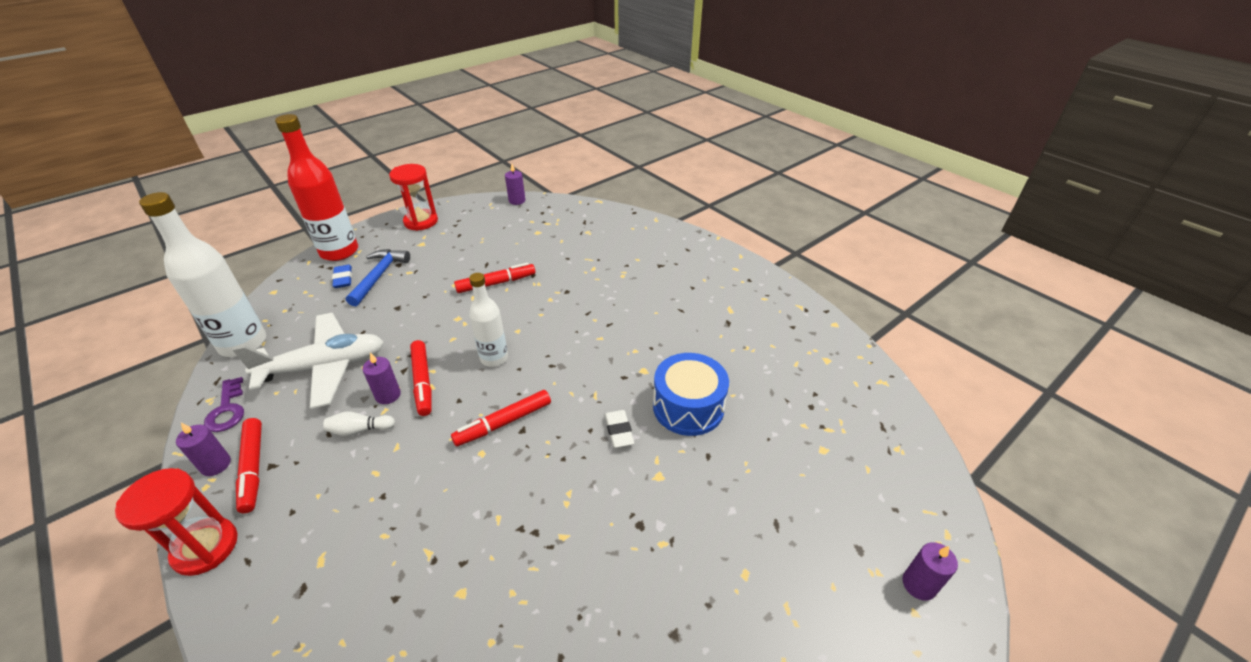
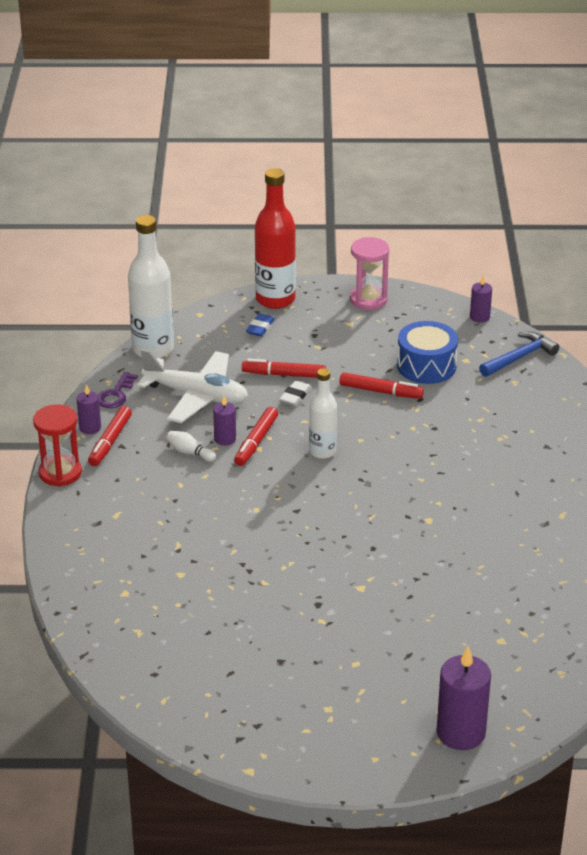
camera: 40 degrees right, 5 degrees down
(379, 276) = (290, 339): blue hammer -> blue hammer (519, 357)
(421, 221) = (368, 299): red hourglass -> pink hourglass
(503, 423) = (288, 499): red marker -> red marker (284, 375)
(619, 431) = (363, 547): white eraser -> white eraser (295, 396)
(688, 407) = (433, 561): blue drum -> blue drum (426, 366)
(919, 584) = (461, 733): purple candle -> purple candle, size x1.84

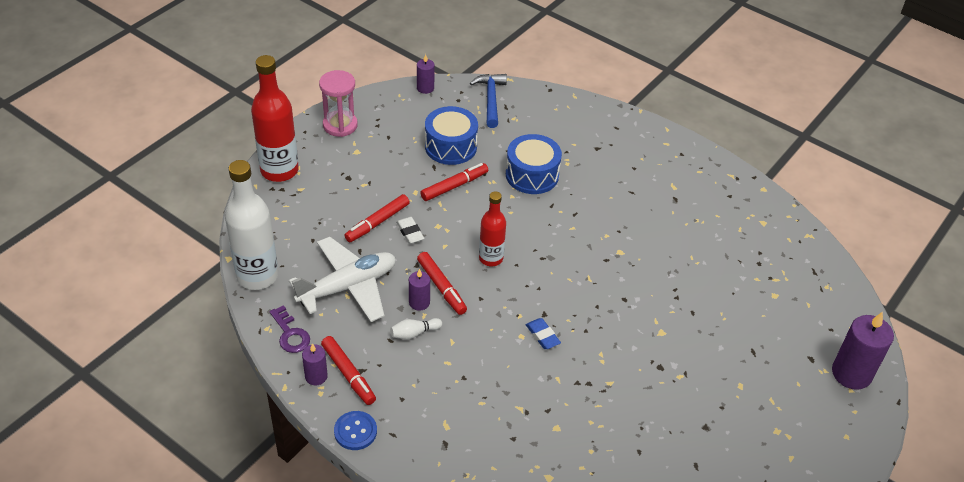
camera: 55 degrees left, 10 degrees up
(60, 473) = (355, 431): red hourglass -> blue button
(260, 328) = (304, 200): blue eraser -> blue eraser (542, 336)
(322, 451) = (491, 258): white bottle -> red bottle
(455, 426) = (532, 175): none -> blue drum

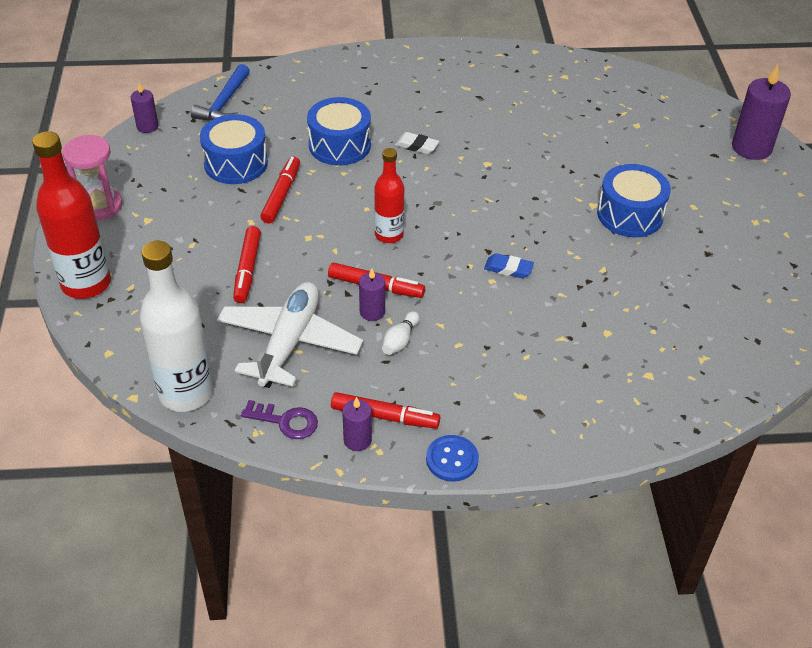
camera: 40 degrees left, 0 degrees up
(410, 232) = (289, 259): white eraser -> white eraser (416, 146)
(491, 99) = (224, 103): blue hammer -> blue hammer turned 120 degrees counterclockwise
(681, 358) = (630, 214): none -> blue drum

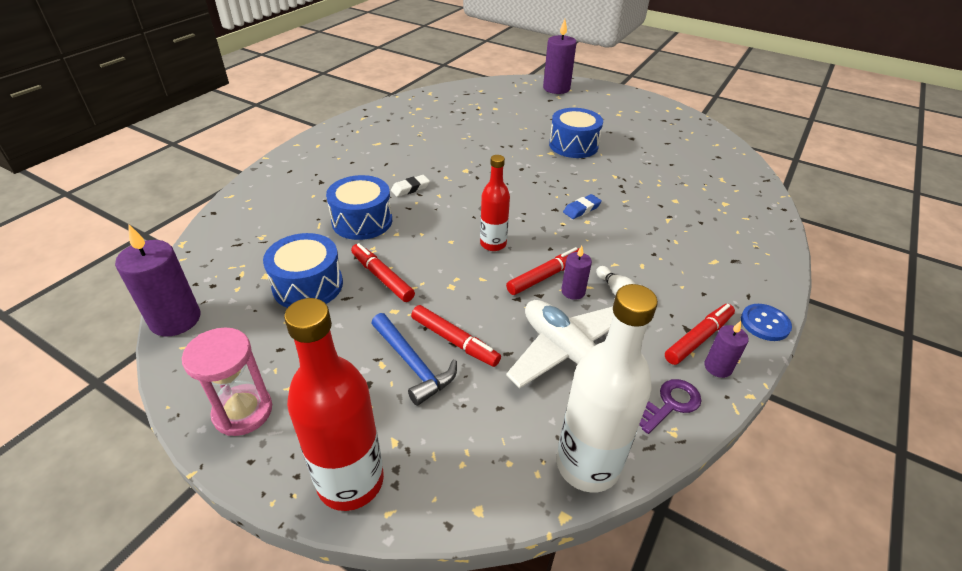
camera: 55 degrees left, 5 degrees down
(147, 126) = (175, 319): purple candle -> purple candle, size x1.84
(224, 103) = (220, 256): blue hammer -> blue hammer (413, 364)

